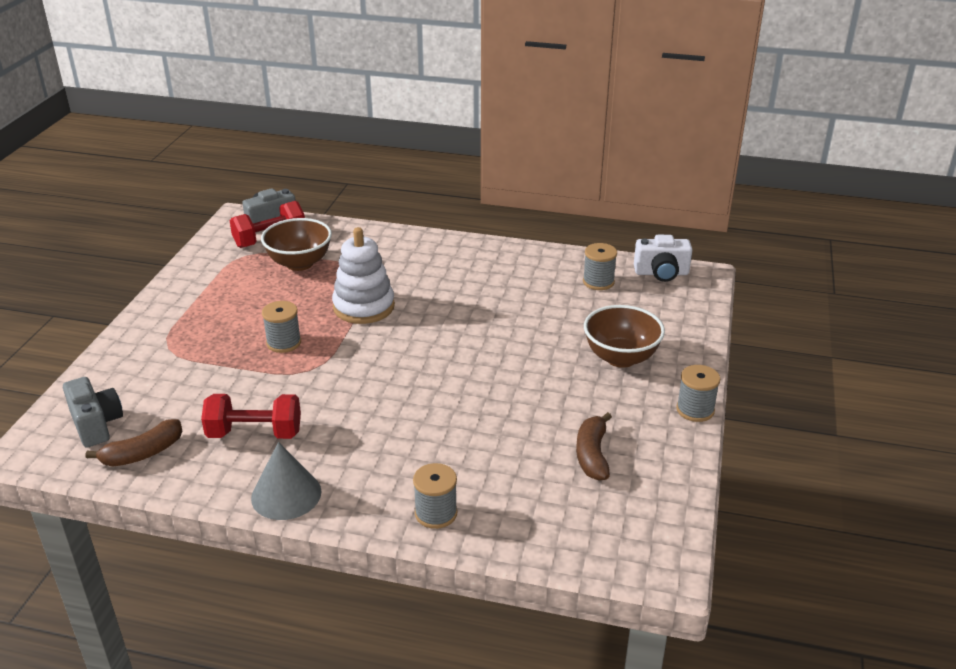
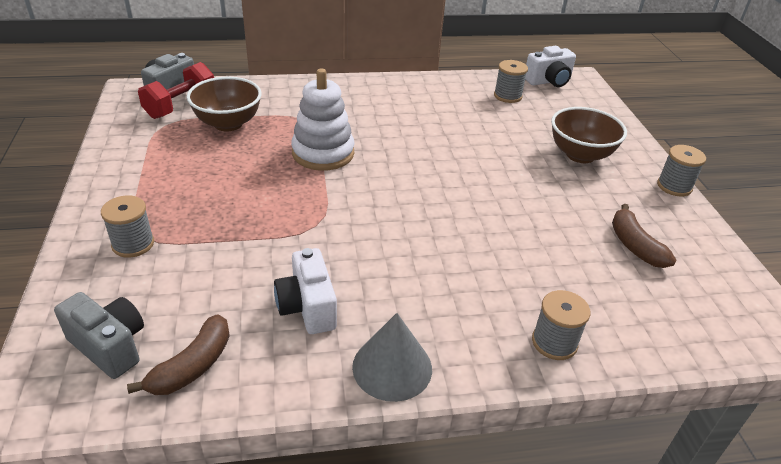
camera: 25 degrees left, 5 degrees up
(255, 433) = (307, 307): red dumbbell -> white camera
(284, 343) = (268, 203): grey spool -> grey spool (133, 244)

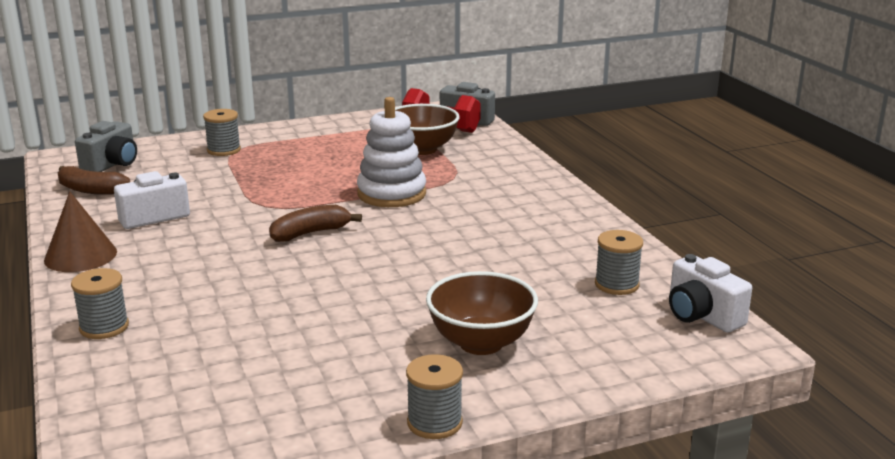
camera: 80 degrees right, 15 degrees down
(392, 367) = (80, 256): grey cone -> brown cone
(634, 245) = (274, 380): brown banana -> brown banana (310, 233)

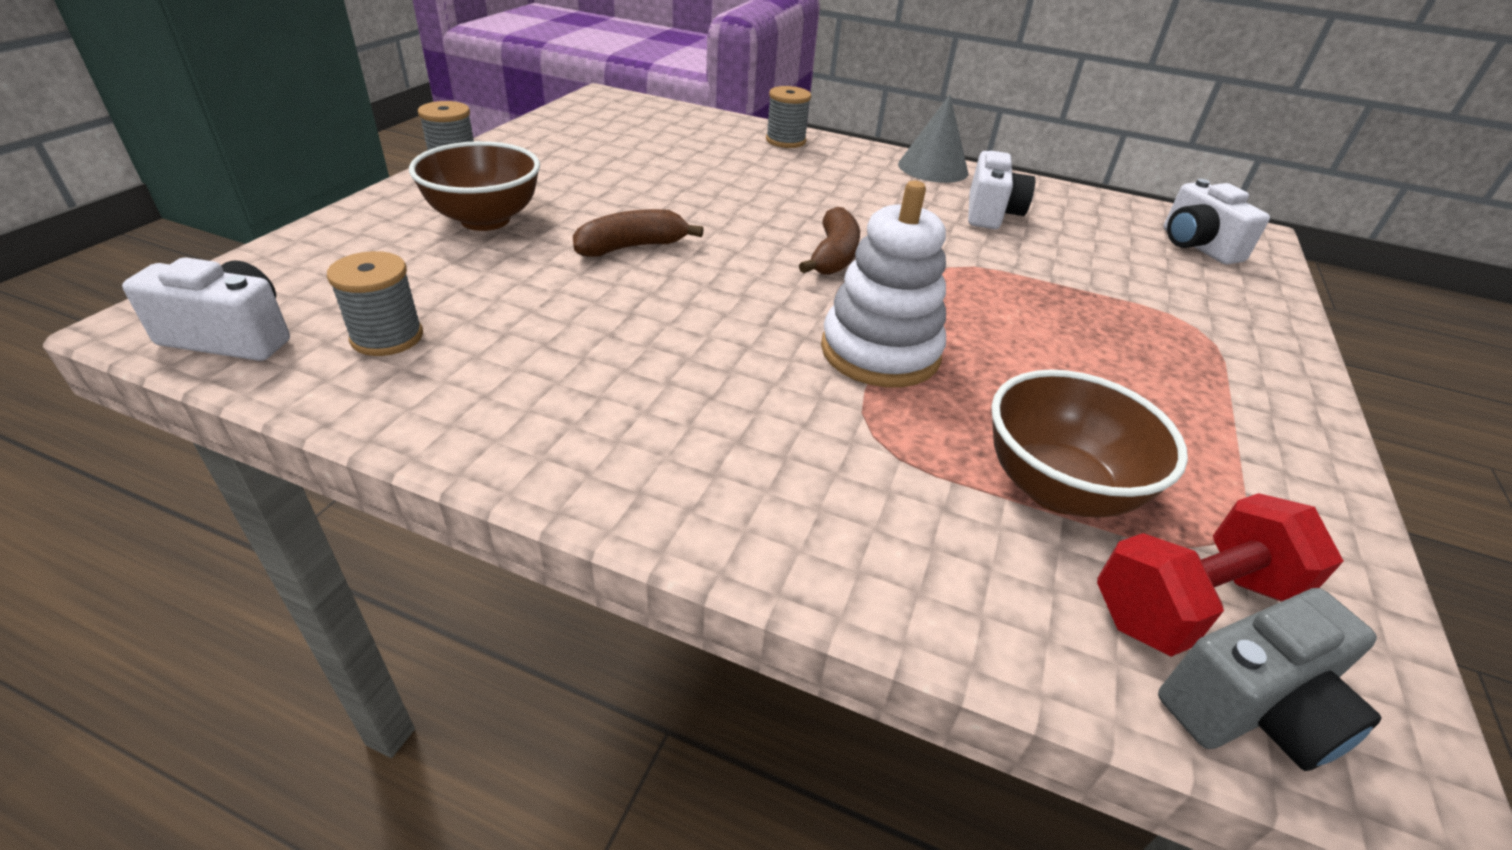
camera: 130 degrees right, 15 degrees up
(80, 256) = (933, 168): brown cone -> grey cone
(90, 190) = (1110, 214): brown banana -> brown banana (632, 247)
(112, 164) = (1196, 246): grey camera -> white camera
(224, 150) = (1206, 321): grey spool -> none

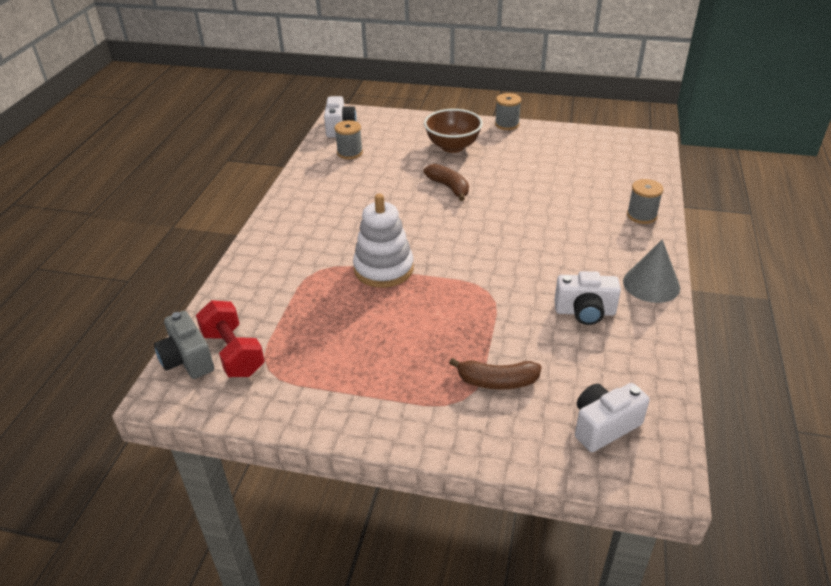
camera: 85 degrees right, 0 degrees up
(833, 256) = (476, 248): brown banana -> brown banana (497, 381)
(1057, 488) = (294, 321): brown bowl -> none

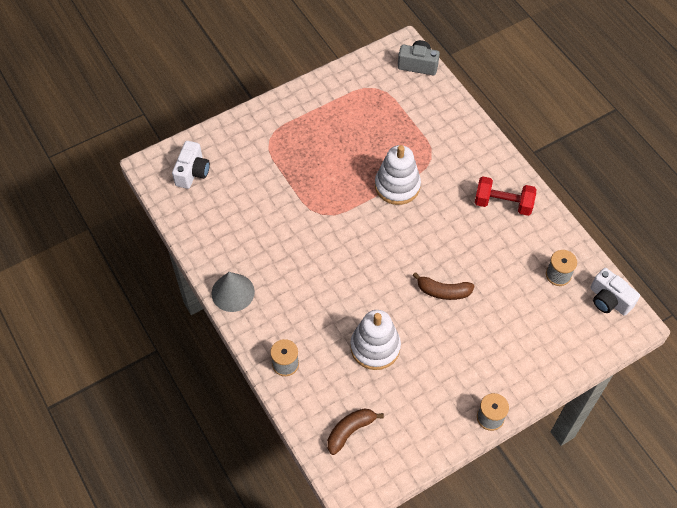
camera: 135 degrees right, 20 degrees up
(233, 353) = (402, 83): red dumbbell -> red dumbbell (503, 204)
(452, 147) = (496, 345): brown bowl -> none
(497, 381) = (262, 160): brown banana -> brown banana (350, 431)
(548, 188) = (375, 347): none -> white stacking toy
(585, 312) = (255, 239): white camera -> none

